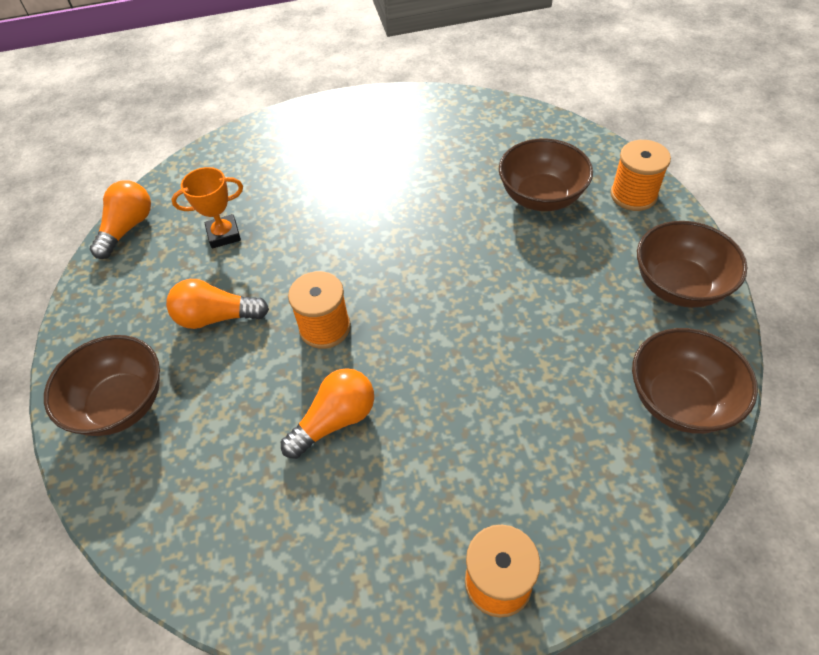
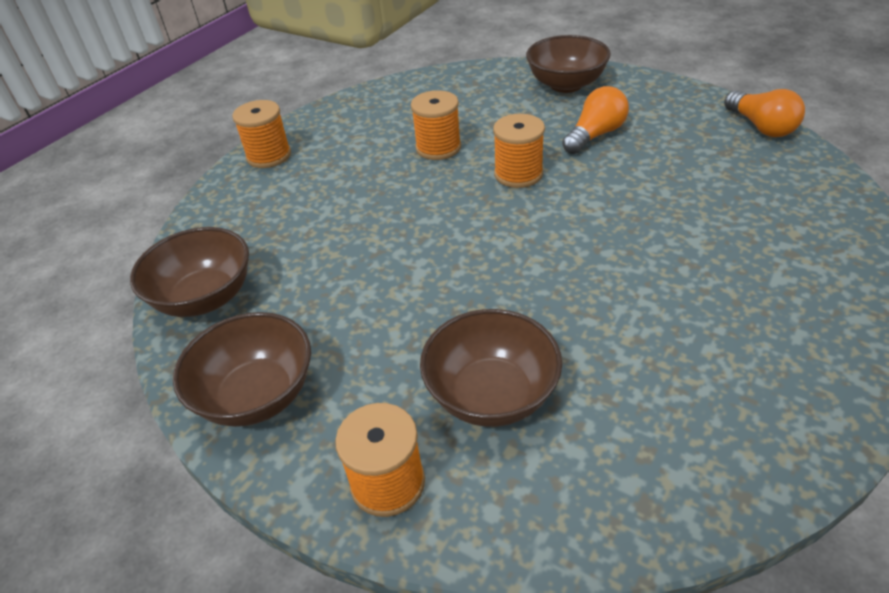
camera: 135 degrees right, 10 degrees down
(224, 234) = (694, 167): orange trophy -> none
(335, 420) = (438, 148): orange light bulb -> orange spool

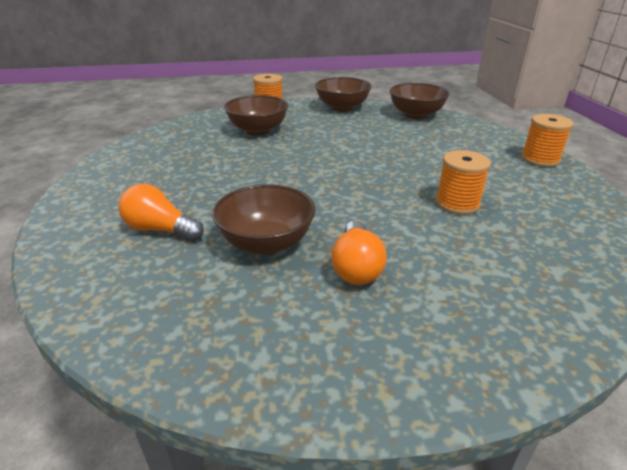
camera: 135 degrees right, 10 degrees down
(518, 174) = (370, 208): orange spool -> none
(566, 85) = (478, 329): brown bowl -> brown bowl (266, 243)
(761, 127) = (181, 363): orange light bulb -> orange light bulb (160, 230)

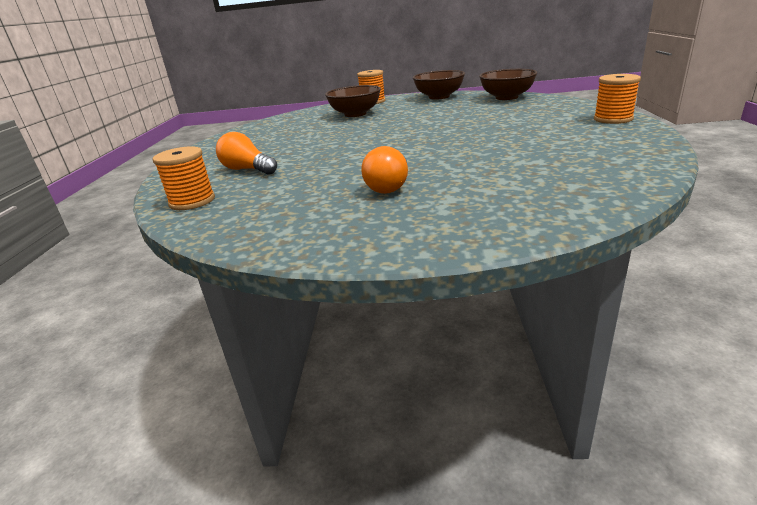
camera: 15 degrees right, 5 degrees down
(266, 243) = (324, 175): brown bowl -> none
(457, 203) = (506, 149): orange spool -> orange spool (192, 201)

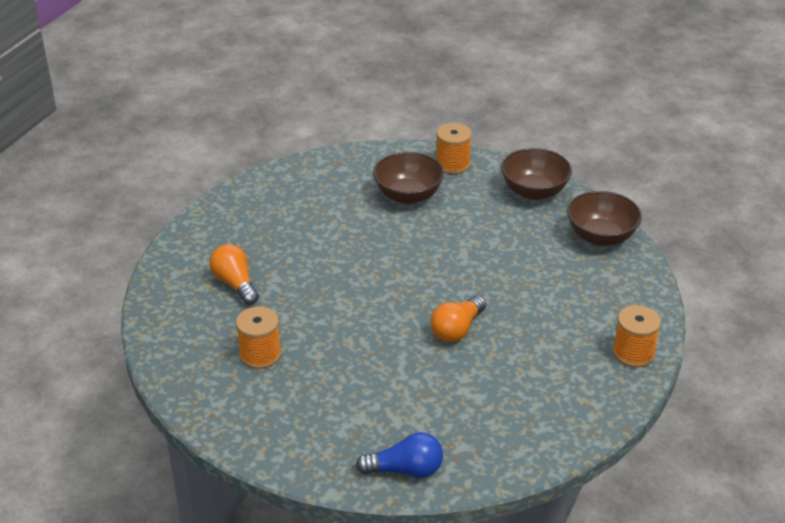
camera: 20 degrees right, 10 degrees up
(192, 201) = (170, 322): orange spool -> orange spool (260, 354)
(389, 186) = (331, 376): orange light bulb -> orange light bulb (457, 329)
(545, 213) = (405, 470): none -> blue light bulb

